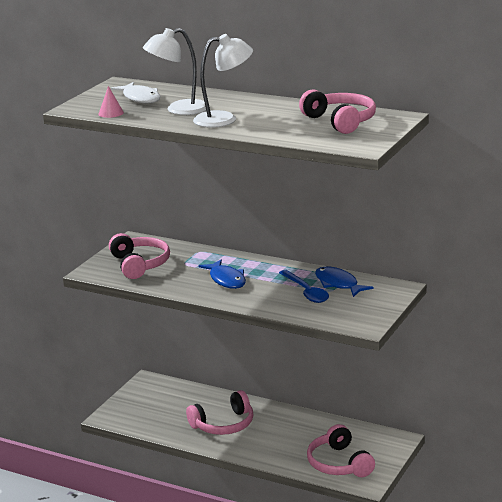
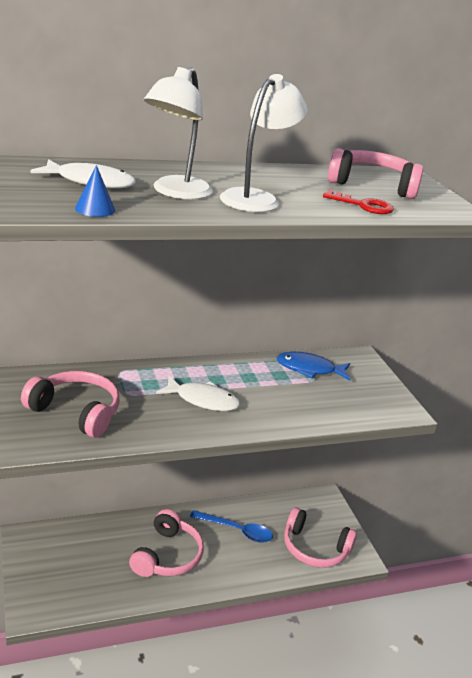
camera: 50 degrees left, 5 degrees up
(111, 113) = (95, 209): pink cone -> blue cone
(226, 280) = (203, 400): blue fish -> white fish
(292, 133) = (363, 205): none -> red key
(306, 292) = (297, 388): blue spoon -> blue spoon (236, 530)

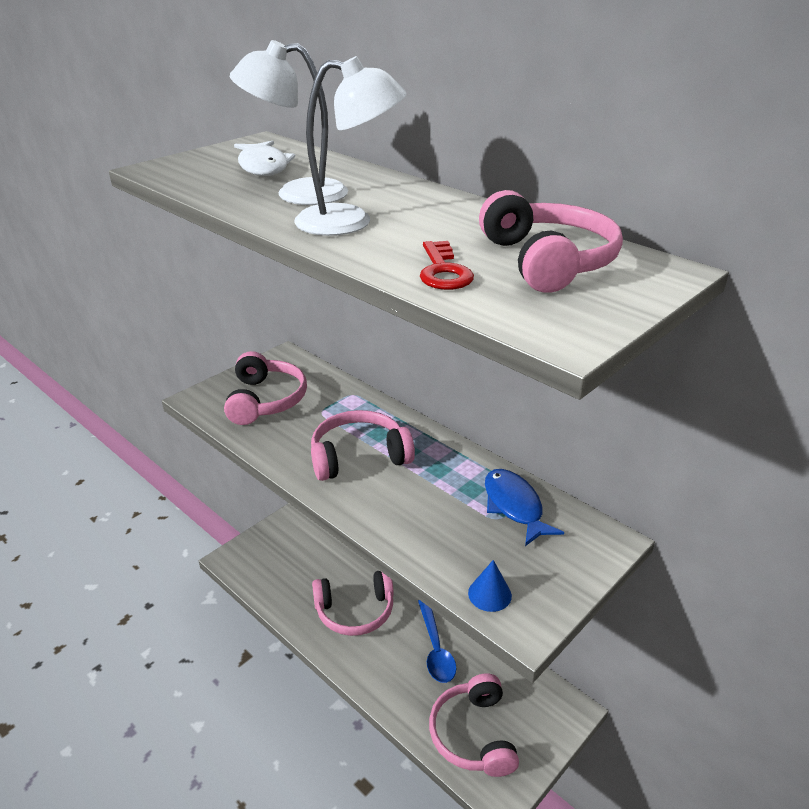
camera: 65 degrees right, 5 degrees up
(95, 209) = (195, 183): blue cone -> blue cone (489, 594)
(203, 400) = (359, 456): white fish -> pink headphones

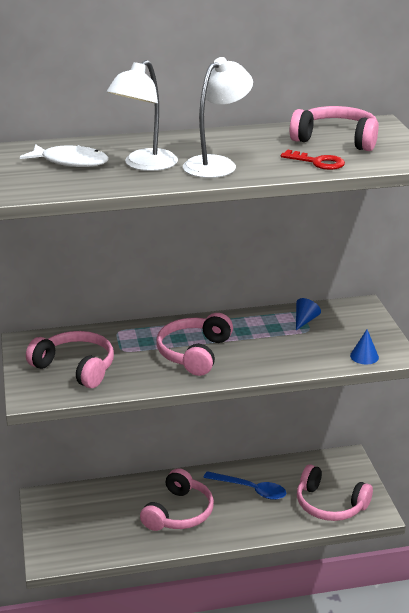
camera: 55 degrees left, 5 degrees down
(514, 506) = (305, 320): blue fish -> blue cone

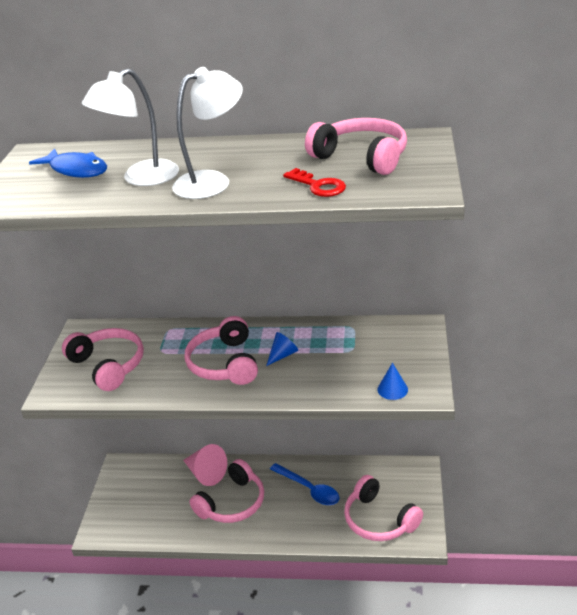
camera: 20 degrees right, 5 degrees up
(71, 162) = (76, 170): white fish -> blue fish
(138, 491) = (205, 473): none -> pink cone
(194, 353) = (225, 363): pink headphones -> pink headphones turned 45 degrees counterclockwise
(305, 320) = (353, 338): blue cone -> blue cone (282, 355)

